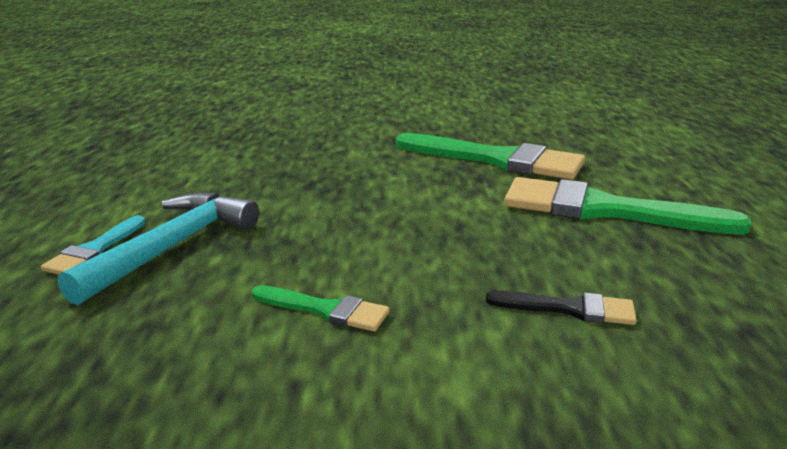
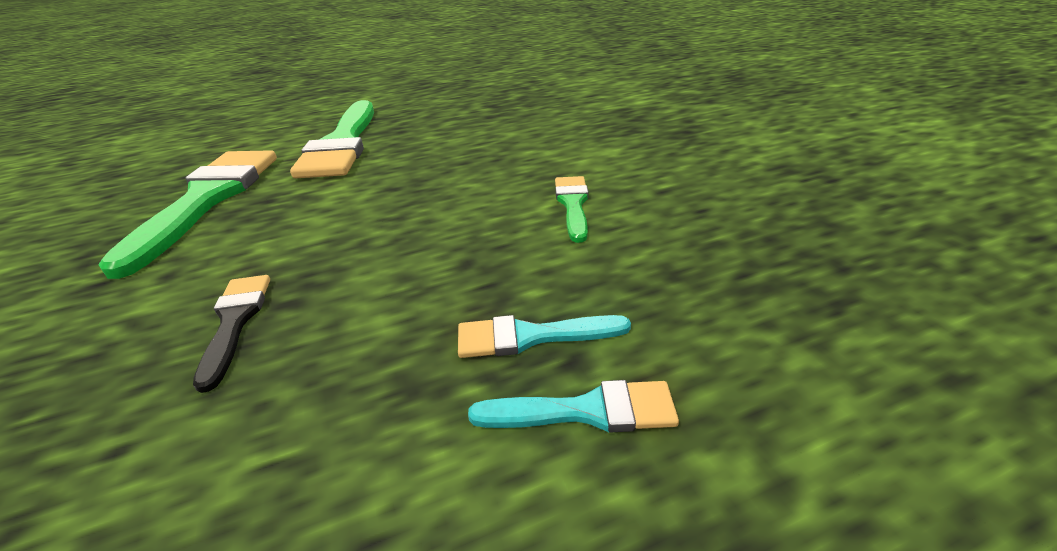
camera: 110 degrees left, 10 degrees up
(172, 247) = (531, 336): turquoise hammer -> turquoise brush
(570, 309) = (503, 138): black brush -> black brush (235, 322)

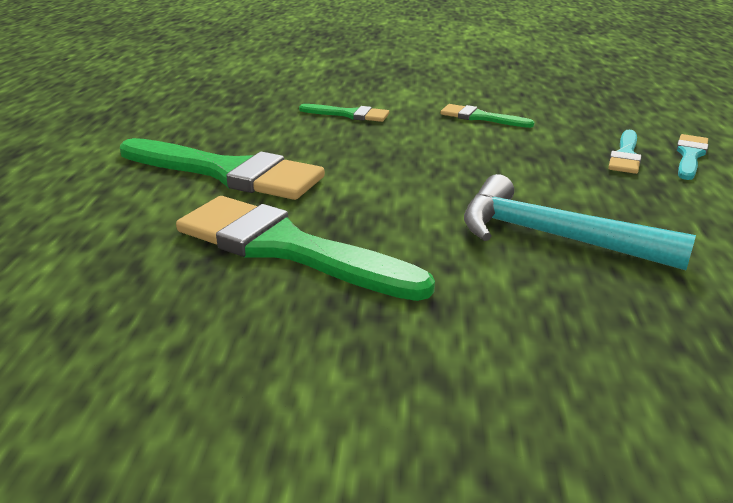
camera: 65 degrees left, 5 degrees down
(235, 322) = (553, 237): black brush -> turquoise hammer
(509, 146) = (349, 114): none -> green brush

